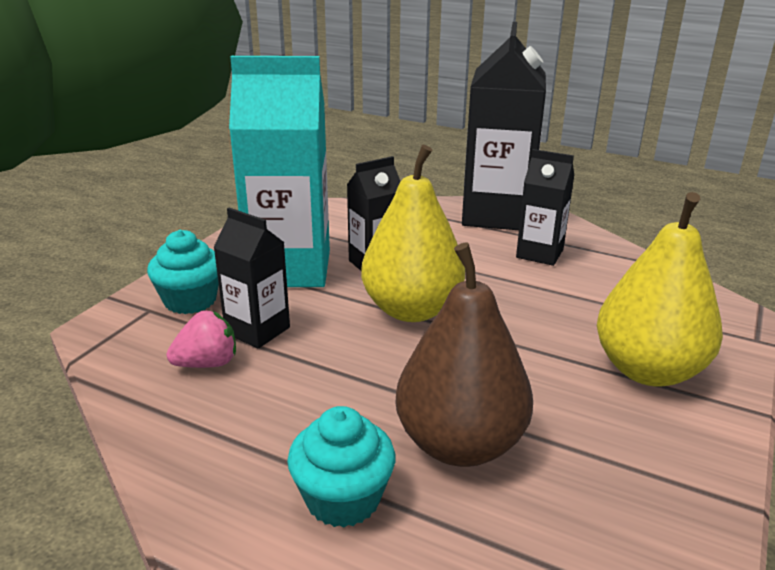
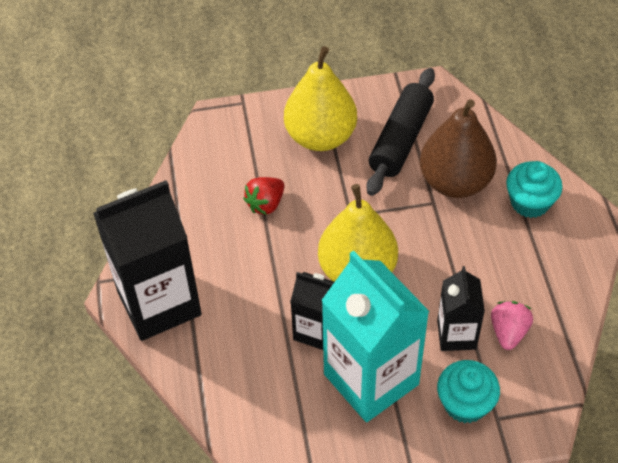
camera: 125 degrees left, 25 degrees up
(207, 363) = (508, 332): pink strawberry -> pink strawberry turned 75 degrees clockwise
(539, 253) = (212, 242): black carton -> none
(563, 295) = (265, 204): none -> red strawberry
(588, 435) = (401, 140): none -> black rolling pin

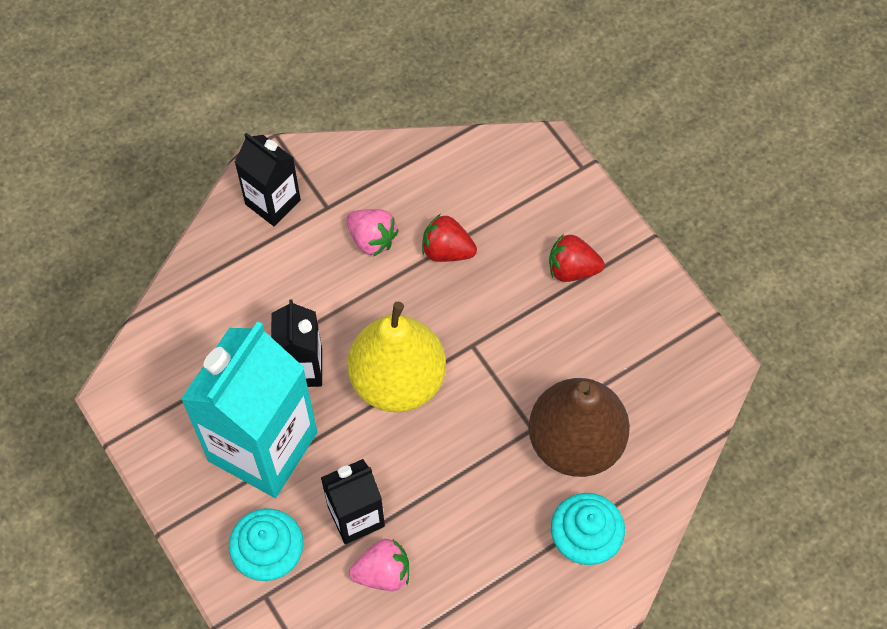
camera: 65 degrees right, 10 degrees up
(159, 303) = (273, 202): black carton -> black carton, size x0.53
(230, 248) = (372, 239): none -> pink strawberry
(320, 136) = (572, 269): yellow pear -> red strawberry
(401, 140) = (610, 359): black rolling pin -> none

